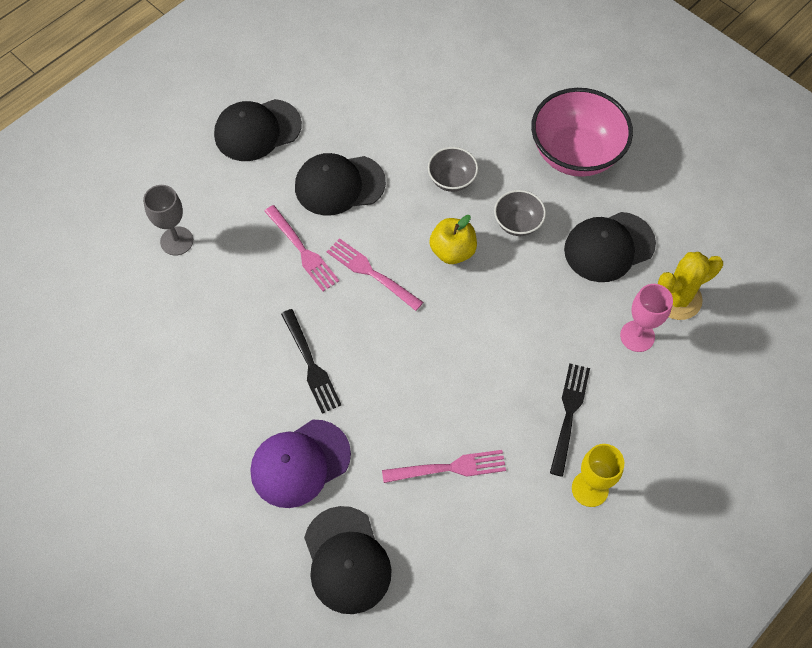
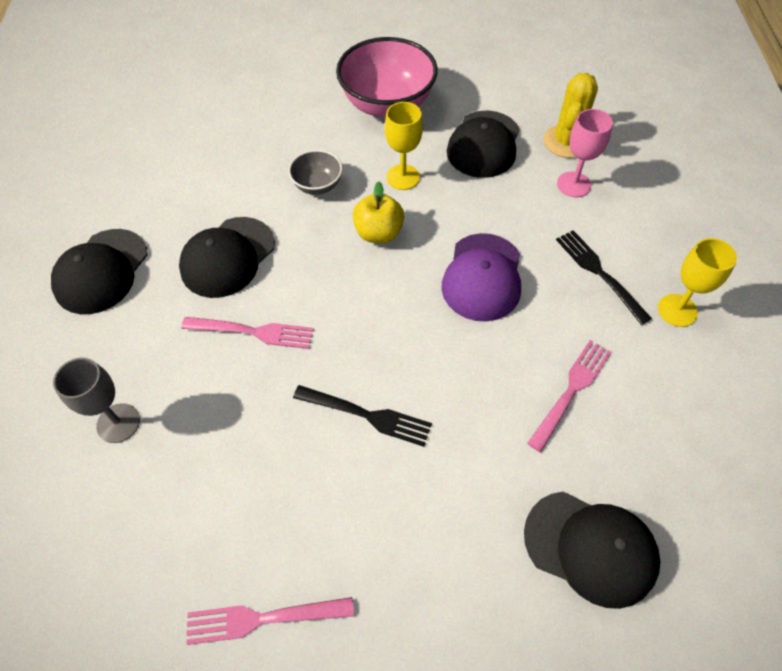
camera: 45 degrees left, 5 degrees down
(300, 463) = (455, 507): purple cap -> purple cap (482, 277)
(371, 273) = (333, 300): pink fork -> pink fork (263, 618)
(517, 223) = (403, 177): grey bowl -> yellow goblet

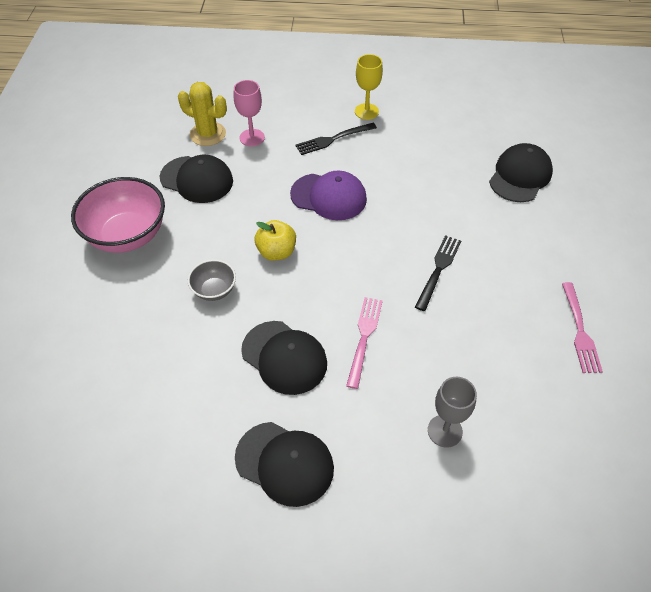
camera: 85 degrees left, 5 degrees down
(403, 177) = (219, 232): yellow goblet -> none
(571, 391) = (421, 167): pink fork -> none

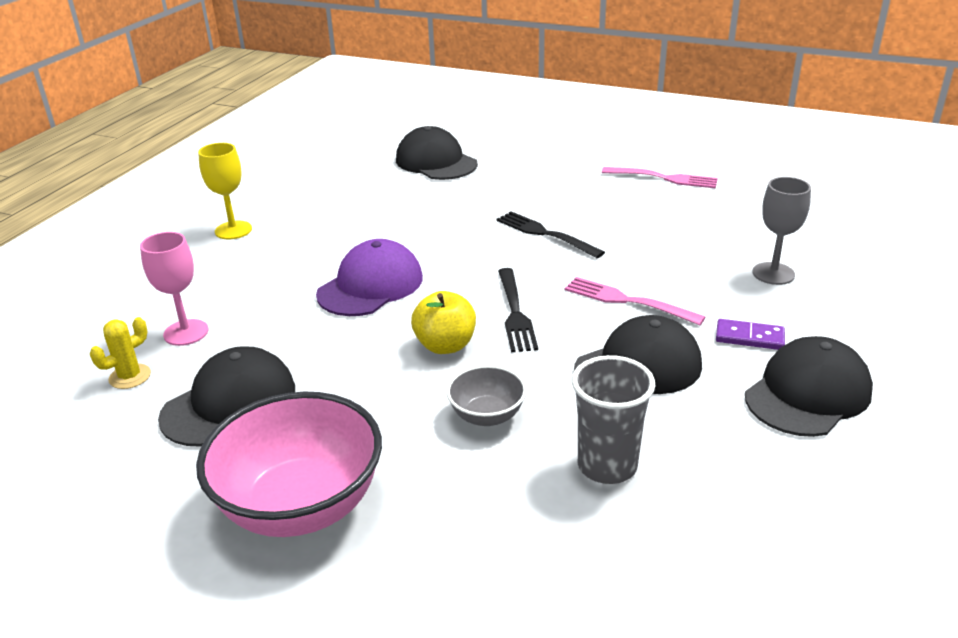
camera: 70 degrees left, 20 degrees down
(183, 357) = (607, 466): none -> grey cup
(208, 134) = (130, 376): yellow cactus -> yellow cactus, size x0.60
(333, 139) = (262, 264): black fork -> black fork (515, 313)
(343, 421) = (749, 337): none -> purple domino

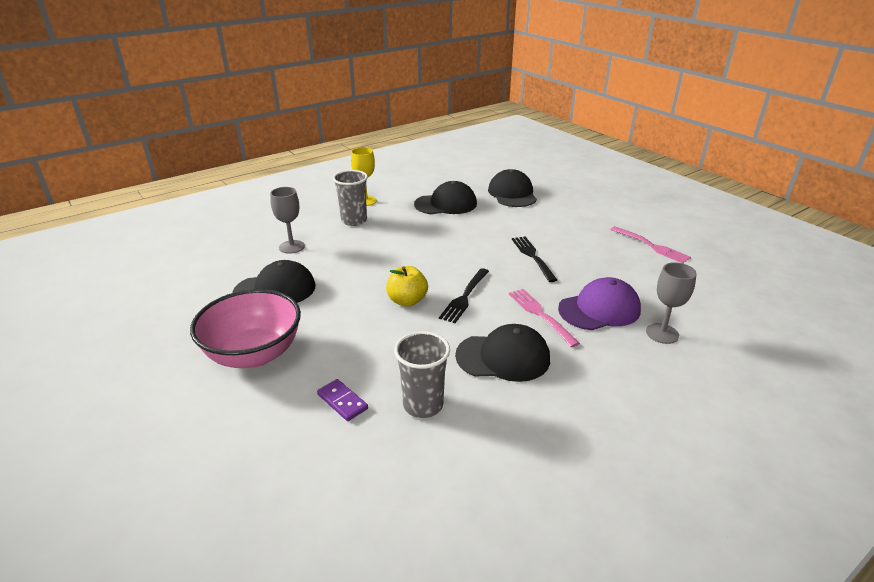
camera: 30 degrees right, 0 degrees up
(130, 376) = (247, 260): yellow cactus -> none
(186, 332) = (292, 247): pink goblet -> grey goblet
(246, 263) = (354, 220): none -> grey cup
(370, 286) = (402, 253): purple cap -> purple cap (599, 309)
(487, 416) = (388, 348): grey bowl -> none
(749, 337) = (597, 368): purple domino -> purple domino (342, 401)
(807, 393) = (598, 419): black cap -> black cap (446, 204)

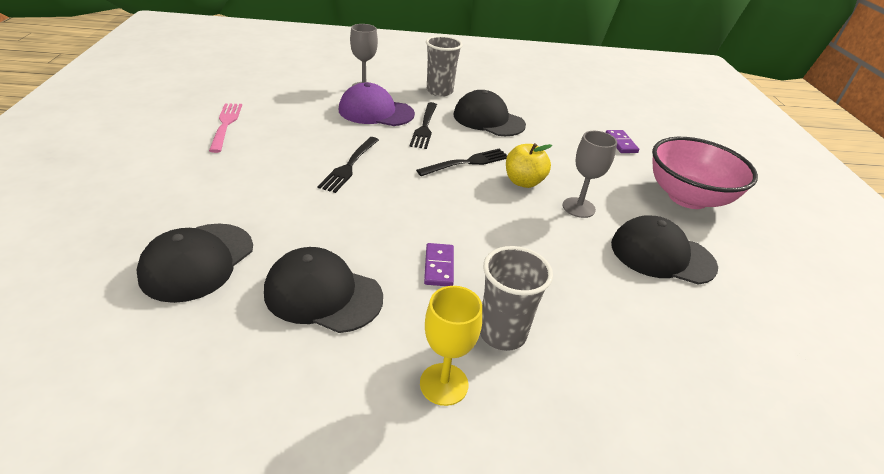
camera: 150 degrees left, 5 degrees up
(292, 247) = (627, 320): grey goblet -> grey goblet (578, 207)
(408, 231) = (439, 266): none -> purple domino
(423, 405) = (567, 122): grey cup -> grey cup (439, 91)
(540, 315) = (424, 127): pink fork -> black fork

